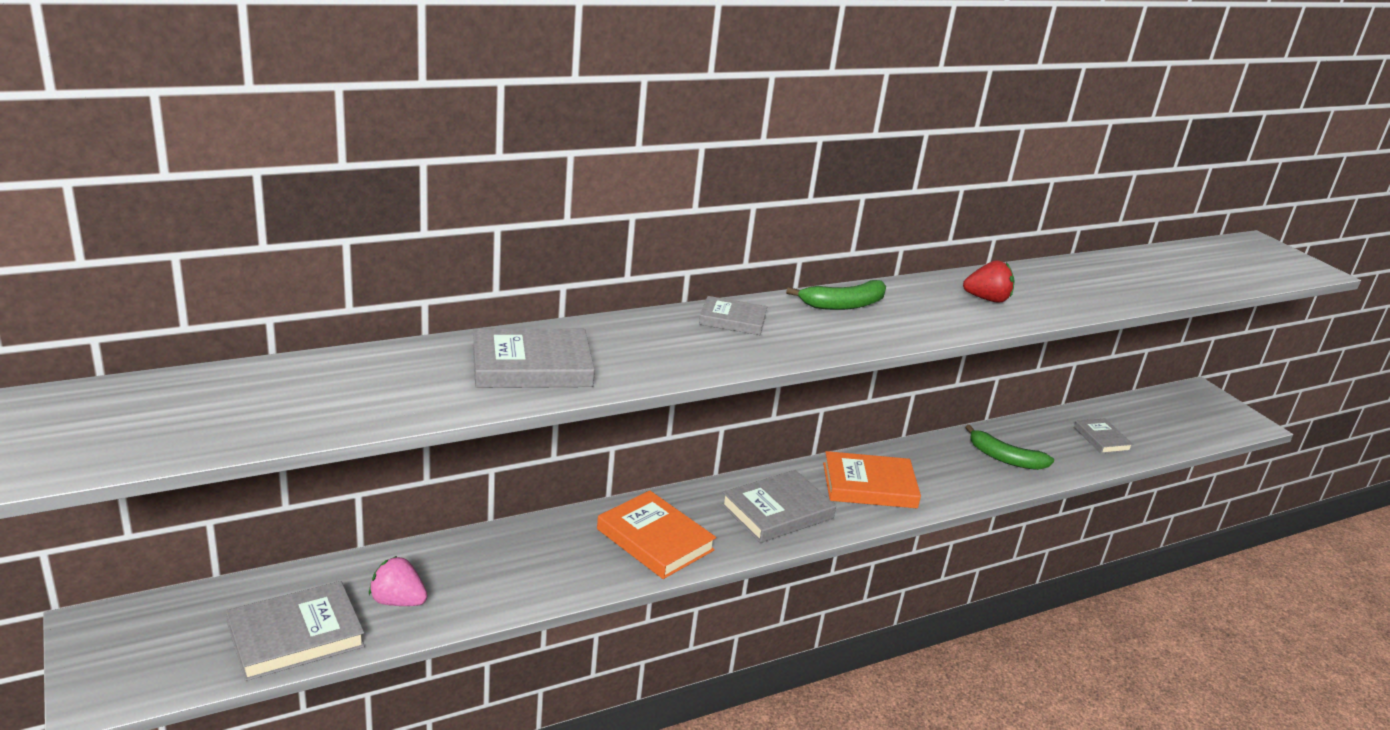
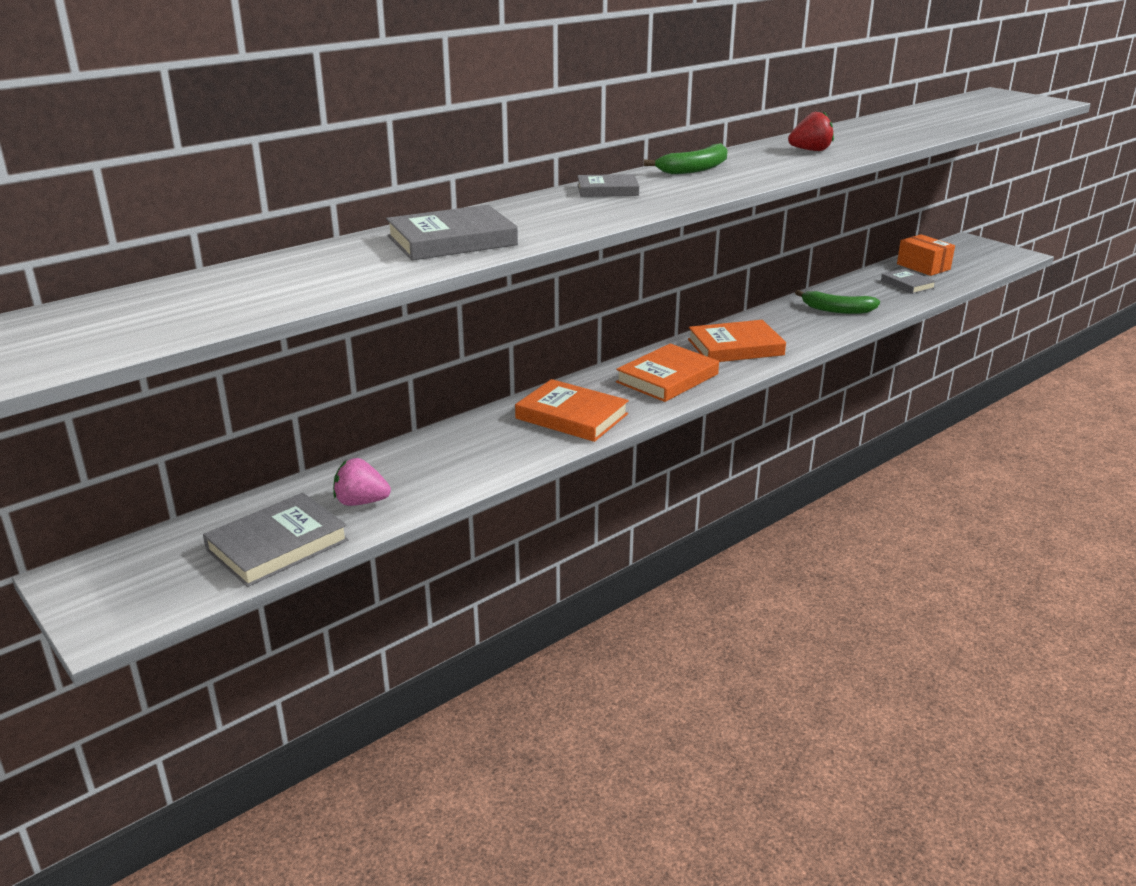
camera: 10 degrees left, 0 degrees up
(777, 511) = (667, 378): grey book -> orange book
(1131, 418) = (923, 267): none -> orange box

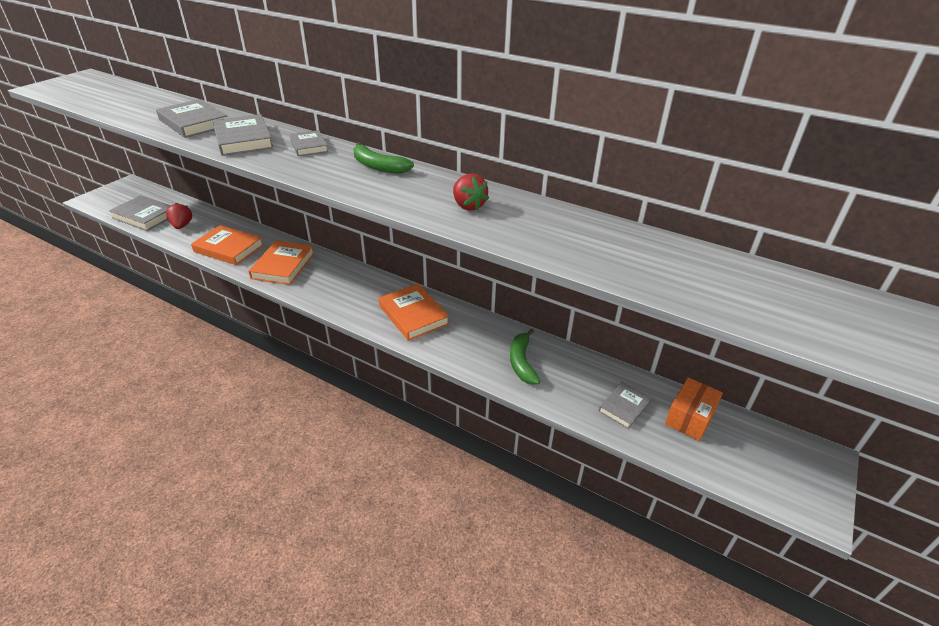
camera: 70 degrees right, 10 degrees up
(361, 502) = (182, 226): pink strawberry -> red strawberry
(555, 216) = (243, 139): none -> grey book
(667, 378) = (348, 292): orange book -> orange book (229, 248)

